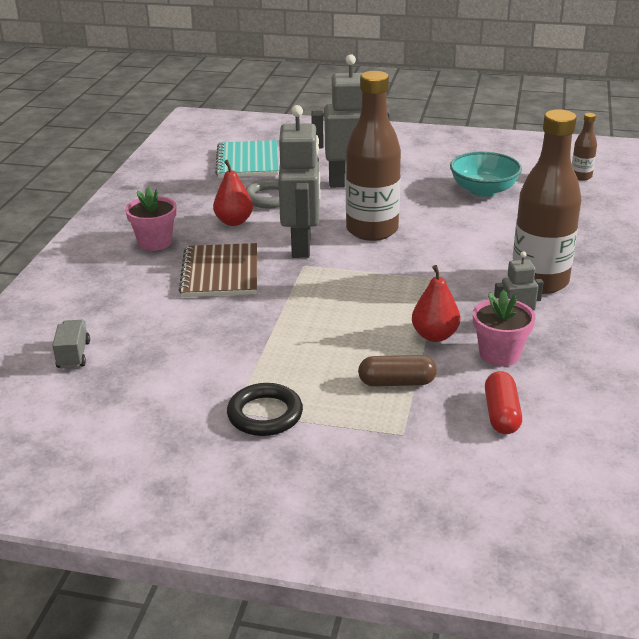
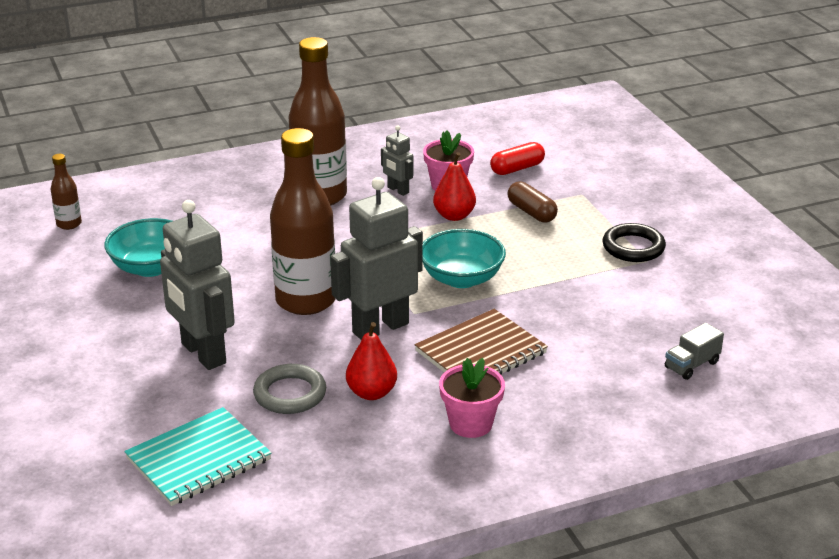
camera: 125 degrees left, 0 degrees up
(325, 301) = (461, 278): none -> turquoise bowl

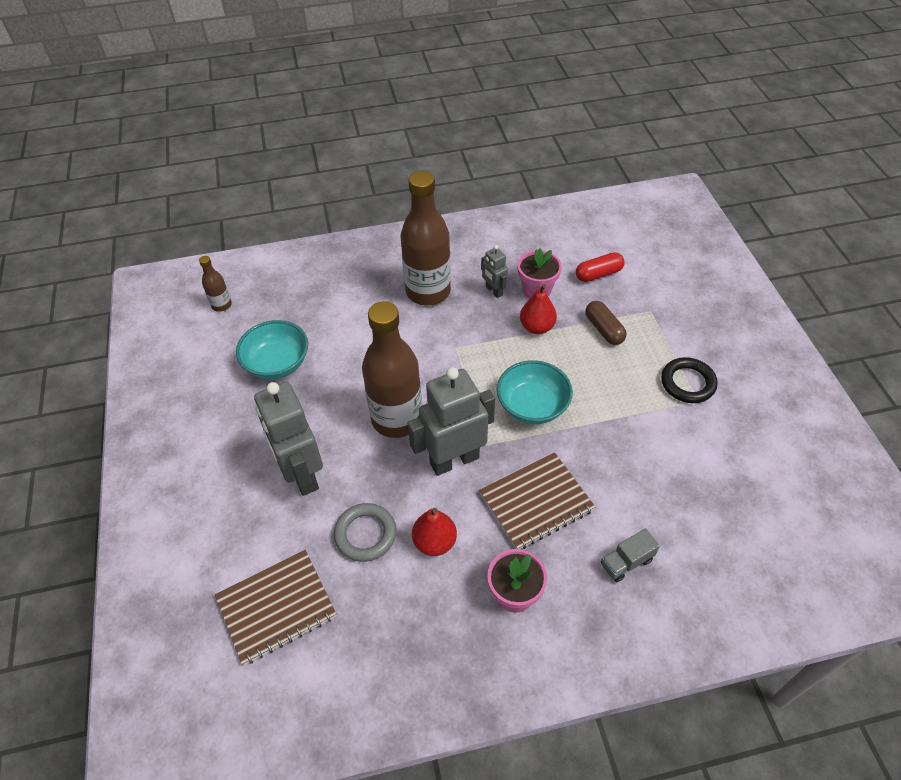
camera: 10 degrees right, 20 degrees up
(198, 459) = (276, 607): turquoise notebook -> brown notebook
(692, 365) = (722, 543): grey truck -> grey truck (626, 562)

